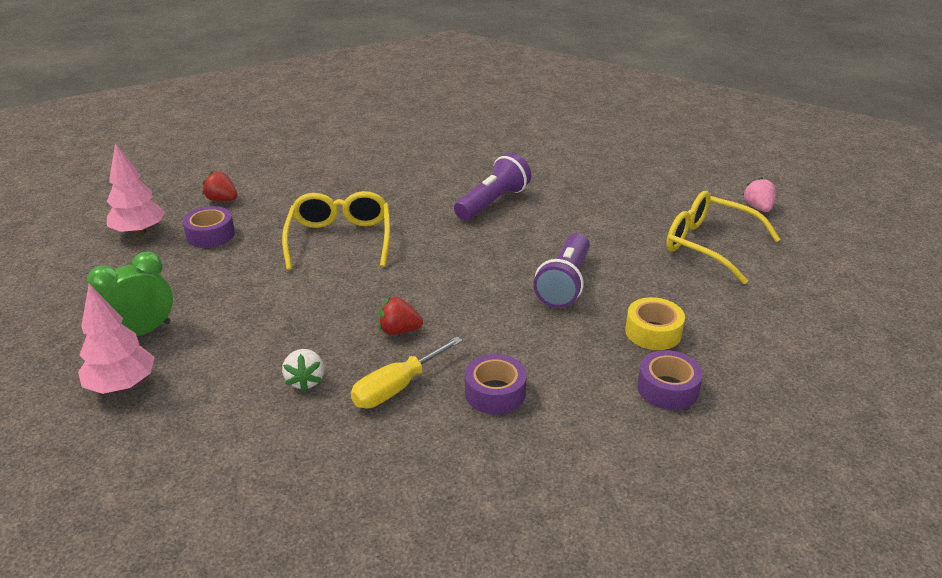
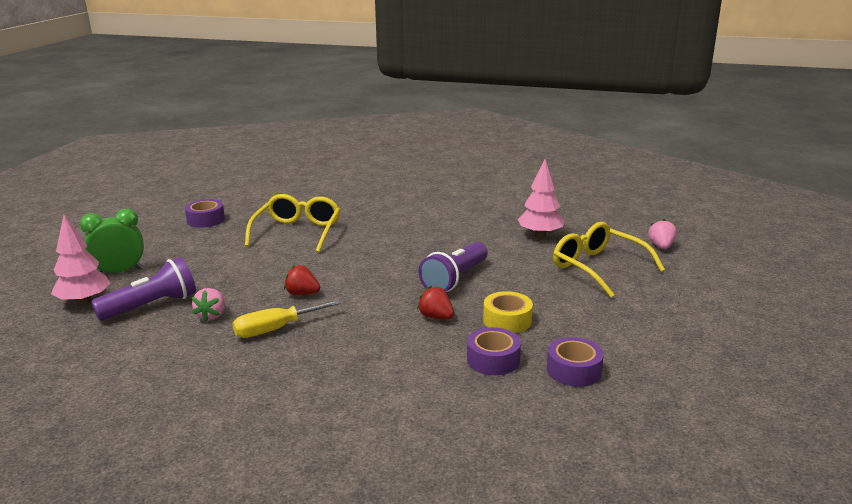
camera: 15 degrees right, 10 degrees down
(139, 232) = (158, 213): pink tree -> pink tree (540, 235)
(222, 200) = (228, 199): red strawberry -> red strawberry (436, 317)
(305, 380) = (212, 316): white strawberry -> pink strawberry
(492, 202) = (432, 221): purple flashlight -> purple flashlight (151, 306)
(495, 393) = (349, 343): purple tape -> purple tape (573, 370)

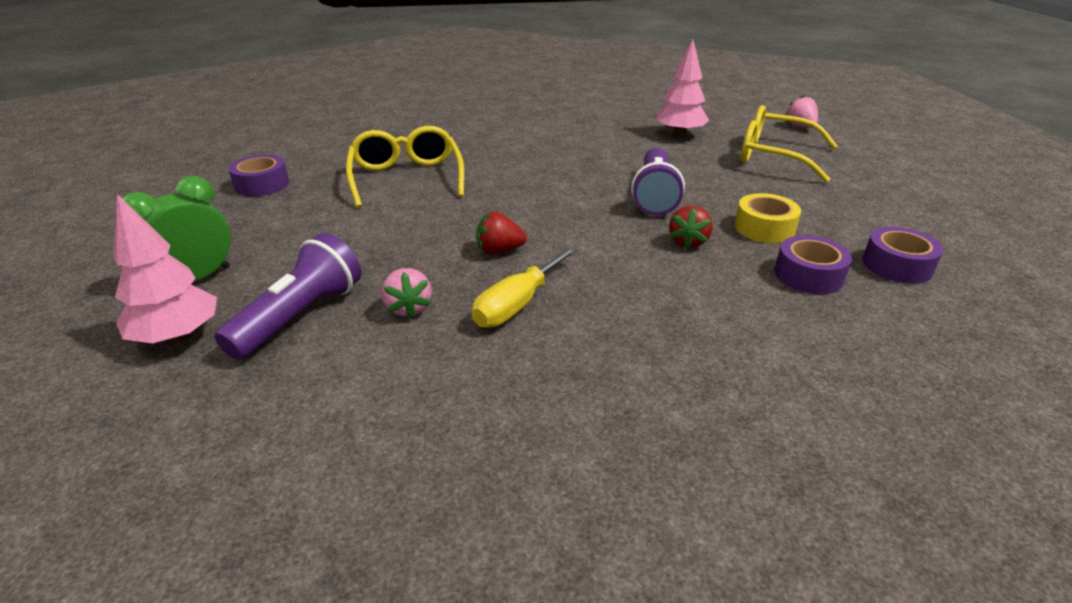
camera: 25 degrees left, 10 degrees up
(436, 317) = (688, 242): red strawberry -> red strawberry turned 90 degrees counterclockwise

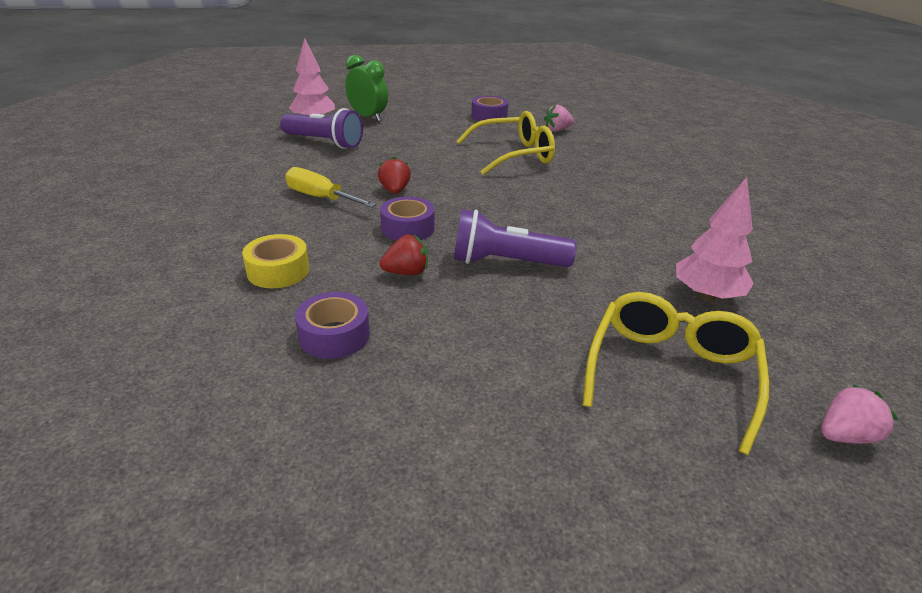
camera: 85 degrees right, 0 degrees up
(408, 308) = (325, 167): pink strawberry -> pink strawberry (557, 130)
(688, 242) = (406, 272): red strawberry -> red strawberry turned 150 degrees clockwise
(764, 228) = (437, 324): yellow tape -> yellow tape (278, 271)
(897, 265) = (344, 411): purple tape -> purple tape (407, 228)

